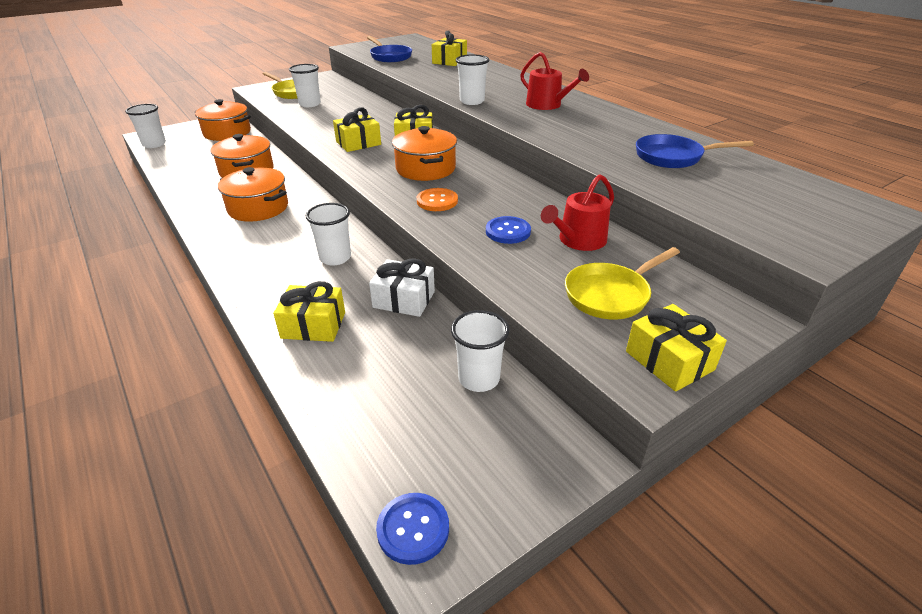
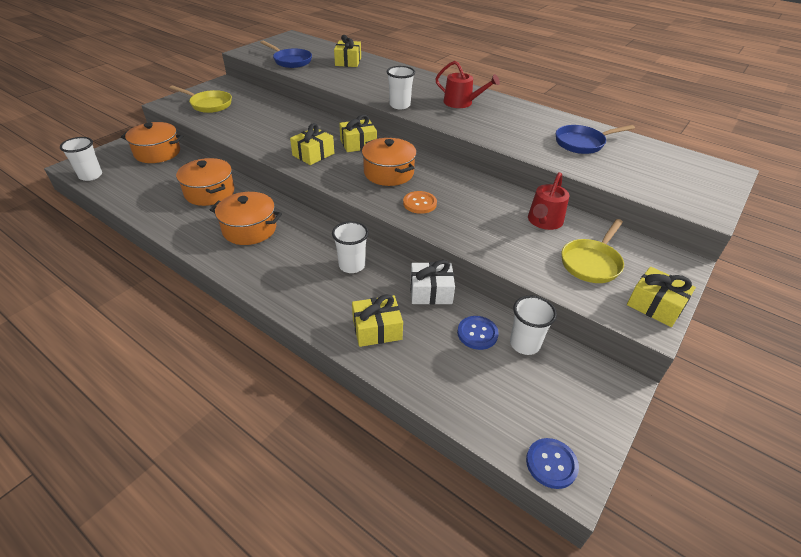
camera: 20 degrees left, 5 degrees up
(310, 104) = (236, 116): white cup -> none
(508, 231) = (490, 222): blue button -> blue button (477, 333)

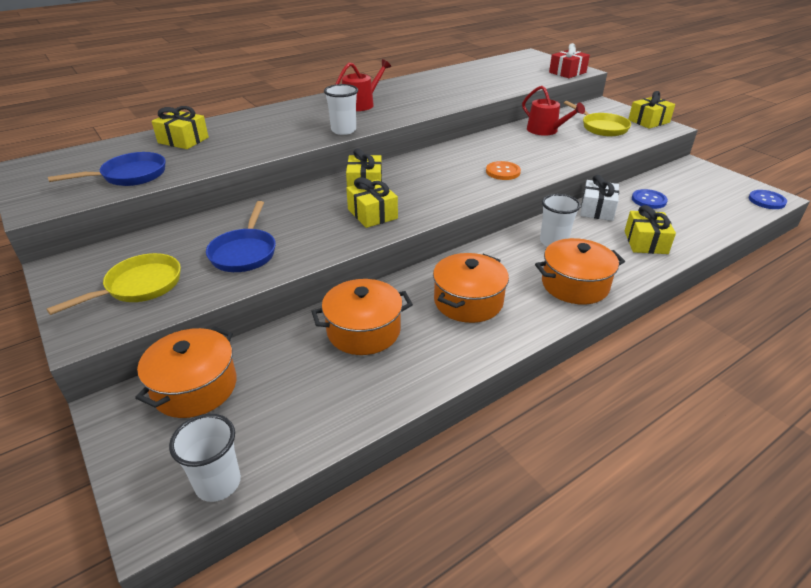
camera: 70 degrees left, 5 degrees down
(388, 173) = (439, 177): orange pot -> orange pot (574, 285)
(524, 344) = (659, 185): white cup -> none
(582, 143) = (471, 79): blue pan -> blue pan (244, 252)
(685, 202) = (567, 72): none -> red gift

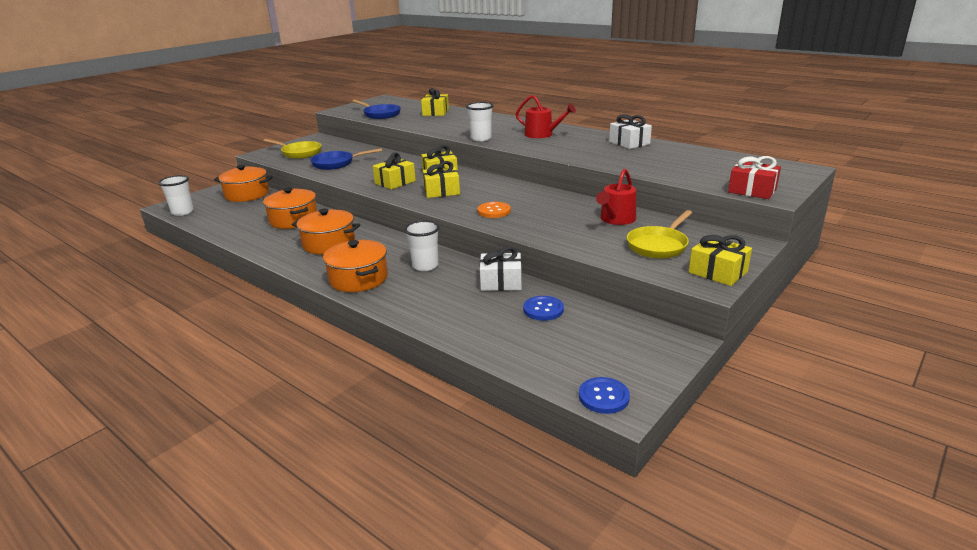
camera: 75 degrees right, 10 degrees down
(425, 81) = (629, 143): none -> white gift
(645, 242) = (444, 308): yellow gift -> yellow gift (442, 191)

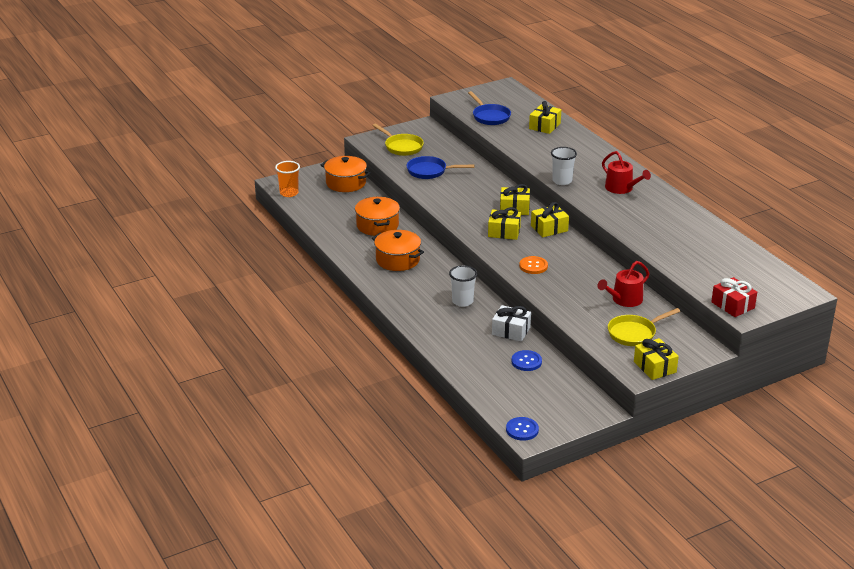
camera: 20 degrees right, 5 degrees up
(182, 212) = (289, 193): white cup -> orange cup
(358, 279) = (408, 301): orange pot -> none
(395, 182) = (470, 210): yellow gift -> yellow gift (549, 228)
(629, 143) = (690, 221): white gift -> none

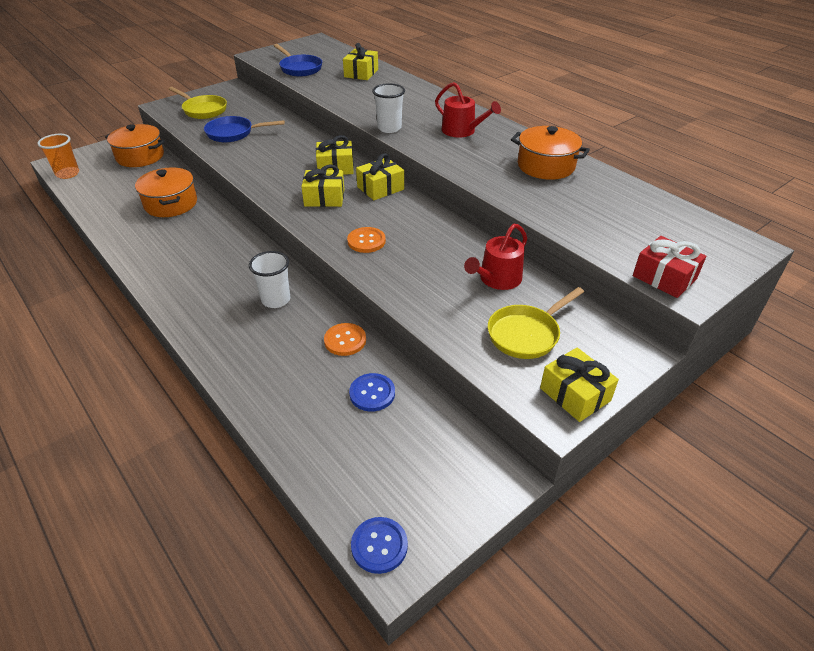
camera: 10 degrees left, 10 degrees up
(397, 260) = (191, 247): orange pot -> orange pot (546, 166)
(511, 331) = (345, 340): white gift -> orange button

